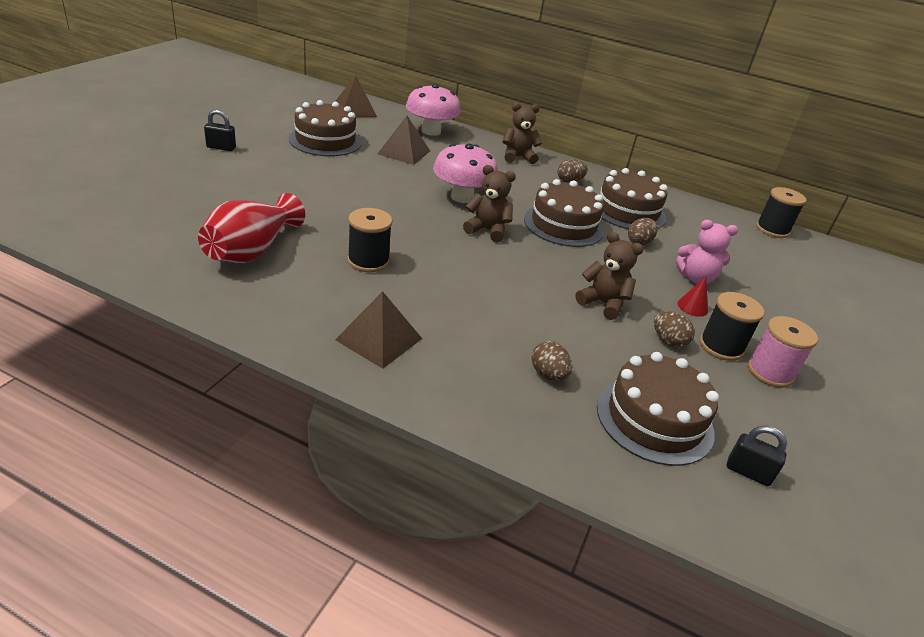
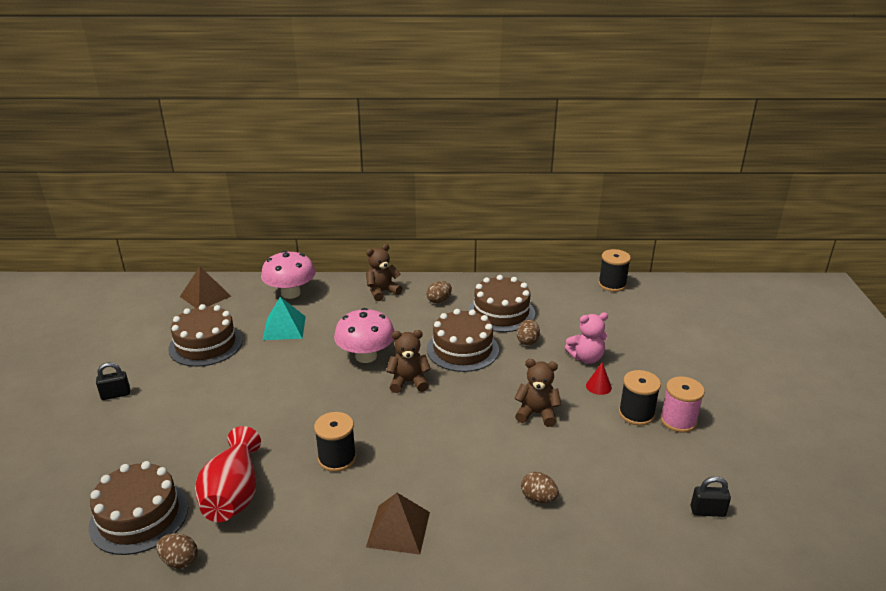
camera: 20 degrees left, 5 degrees down
(404, 152) = (284, 328): brown pyramid -> turquoise pyramid
(654, 419) = (629, 499): brown cake -> brown cake (139, 516)
(668, 341) = (600, 426): brown egg -> brown egg (180, 561)

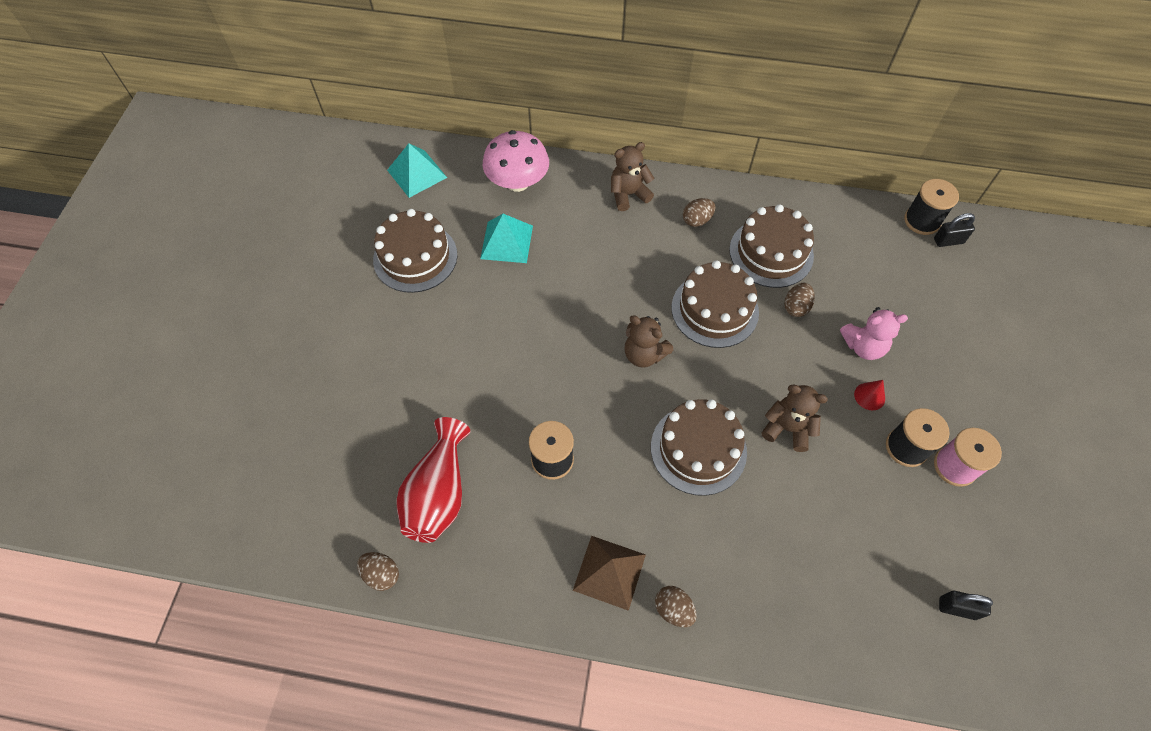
camera: 10 degrees right, 30 degrees up
(116, 394) = (315, 323): black padlock -> black padlock (948, 241)
(139, 516) = (341, 507): brown cake -> brown cake (698, 449)
(205, 296) = (417, 173): brown pyramid -> turquoise pyramid
(366, 356) = (598, 304): pink mushroom -> none
(408, 382) = (644, 354): brown teddy bear -> brown teddy bear turned 150 degrees counterclockwise
(538, 498) = (768, 555): brown egg -> brown egg (673, 609)

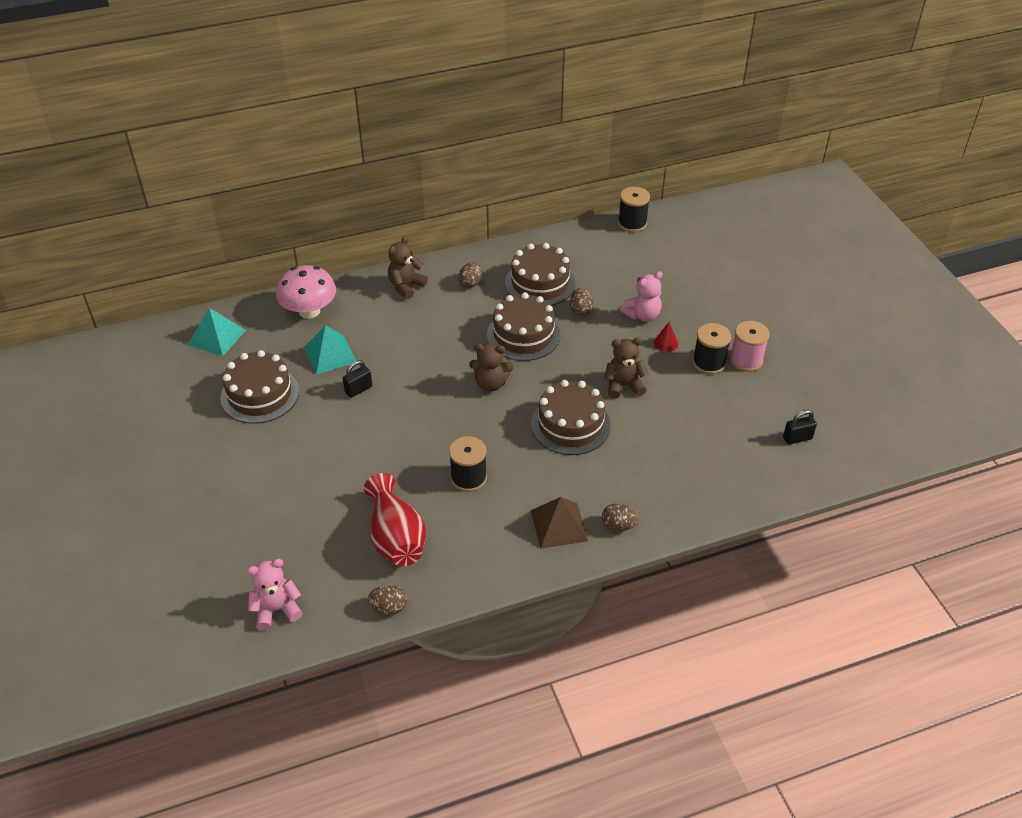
camera: 30 degrees left, 15 degrees down
(281, 514) = (276, 609): none -> pink teddy bear
(948, 241) = (658, 229): black padlock -> black padlock (358, 389)

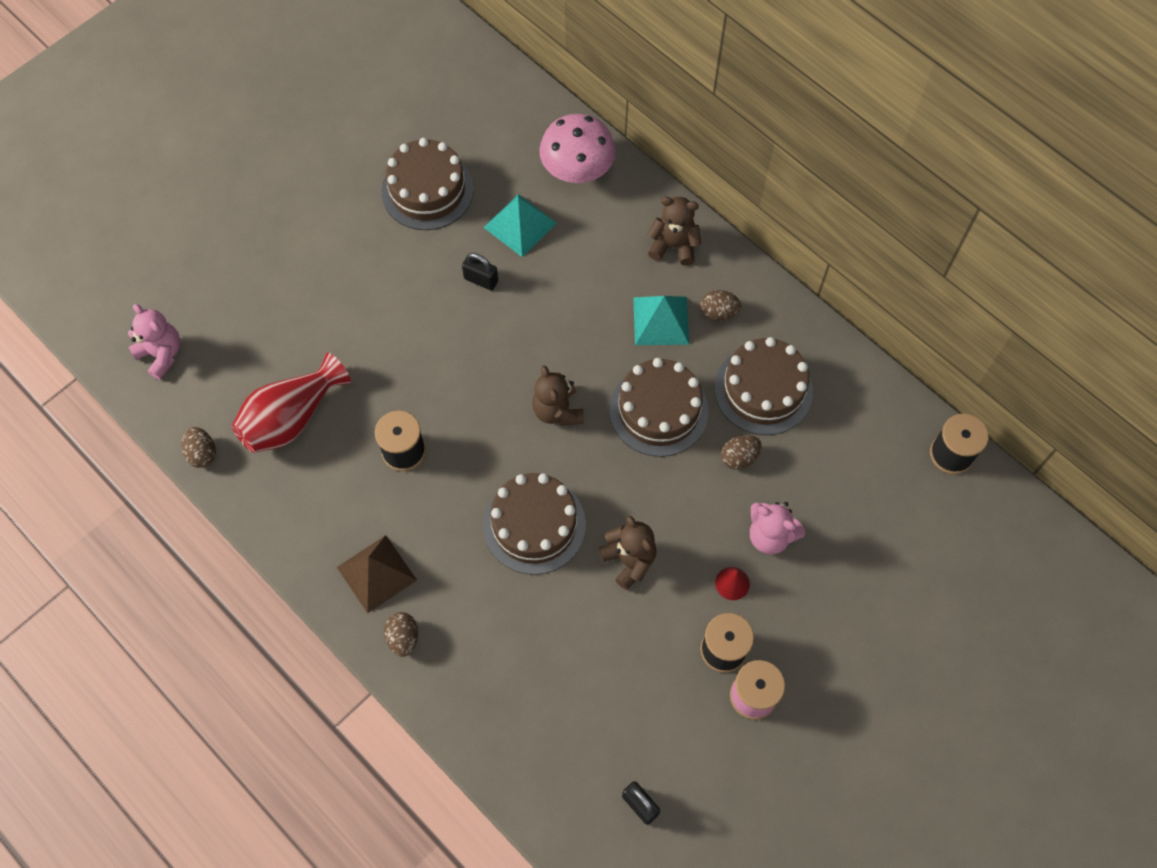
camera: 65 degrees right, 20 degrees up
(217, 337) = (490, 105): turquoise pyramid -> turquoise pyramid (661, 320)

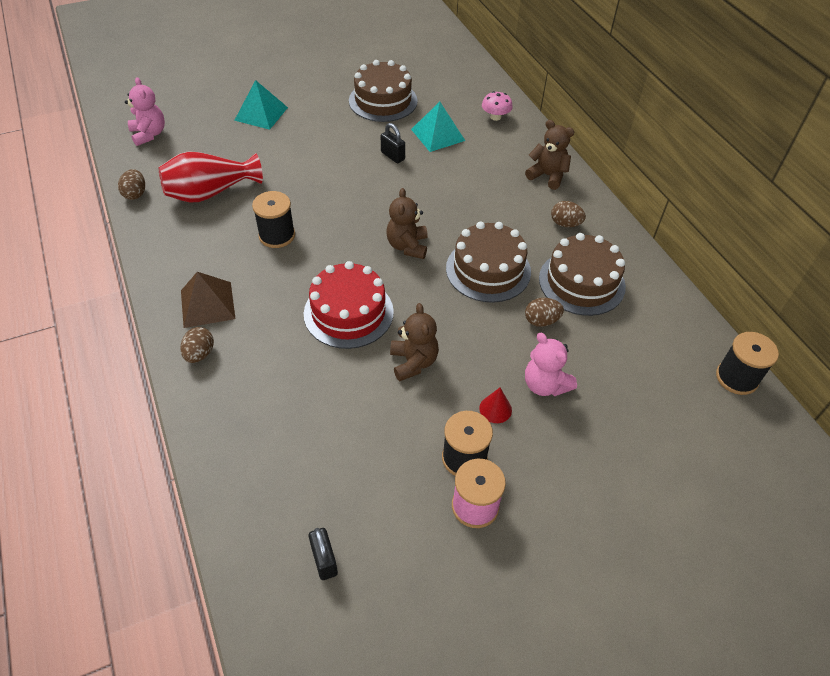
camera: 20 degrees right, 15 degrees down
(534, 525) = (348, 312): brown cake -> red cake
(577, 169) = (495, 117): pink mushroom -> pink mushroom, size x0.54
(661, 320) = (517, 216): turquoise pyramid -> turquoise pyramid (261, 113)

